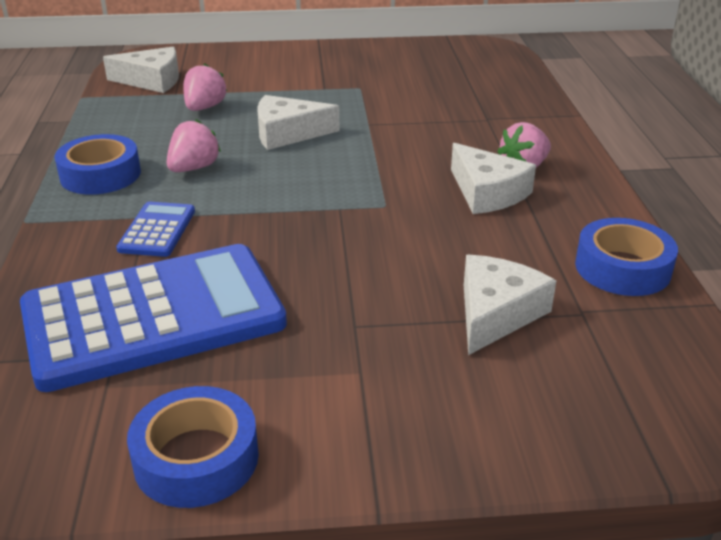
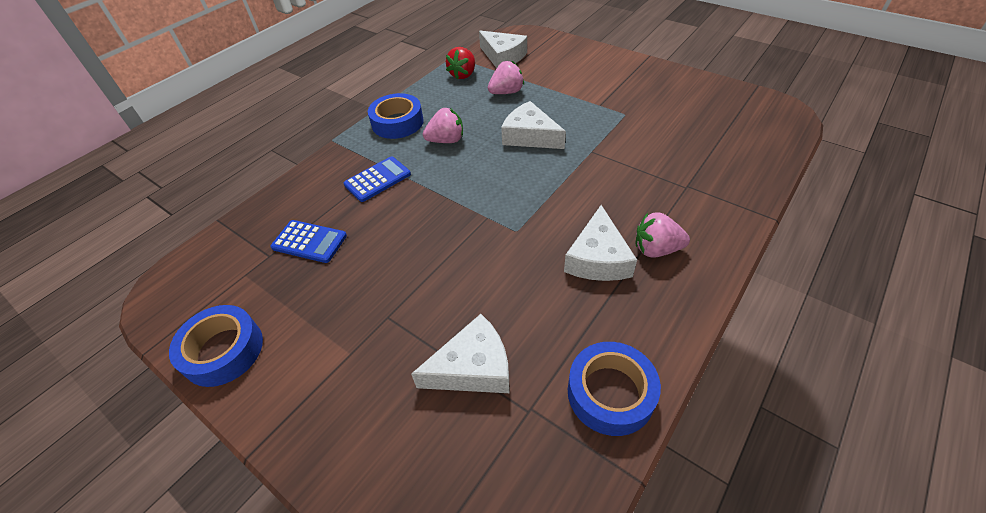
camera: 45 degrees right, 15 degrees up
(123, 108) = (463, 75): none -> red strawberry
(153, 317) = (309, 242): blue calculator -> blue calculator, size x0.43

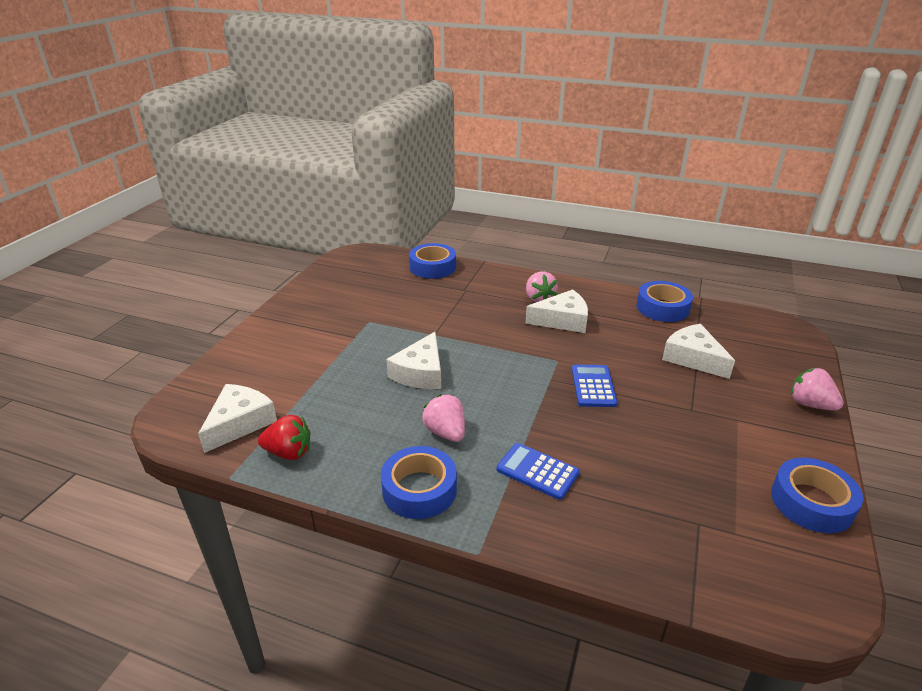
camera: 110 degrees left, 15 degrees down
(309, 242) = (658, 495): blue calculator -> blue calculator (593, 386)
(506, 92) = (334, 403): pink strawberry -> pink strawberry (810, 404)
(750, 167) = (433, 267): none -> blue tape

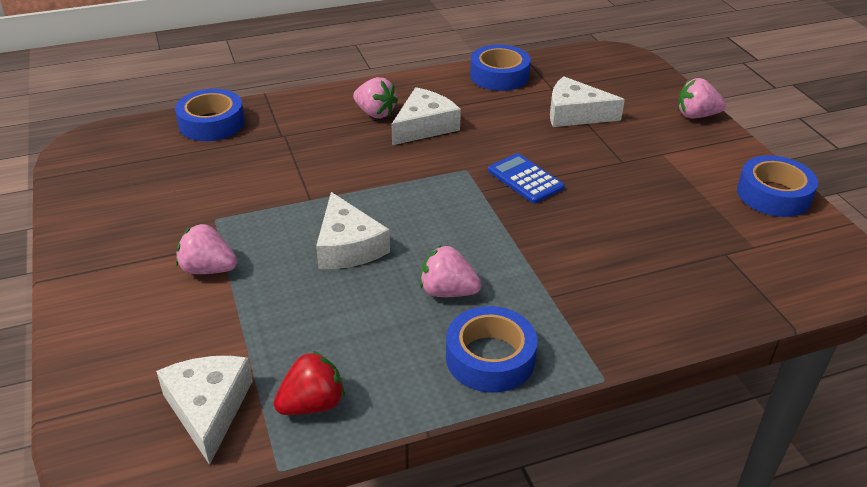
camera: 40 degrees left, 5 degrees up
(331, 347) = (208, 269): none -> pink strawberry
(537, 471) = (568, 281): blue calculator -> none

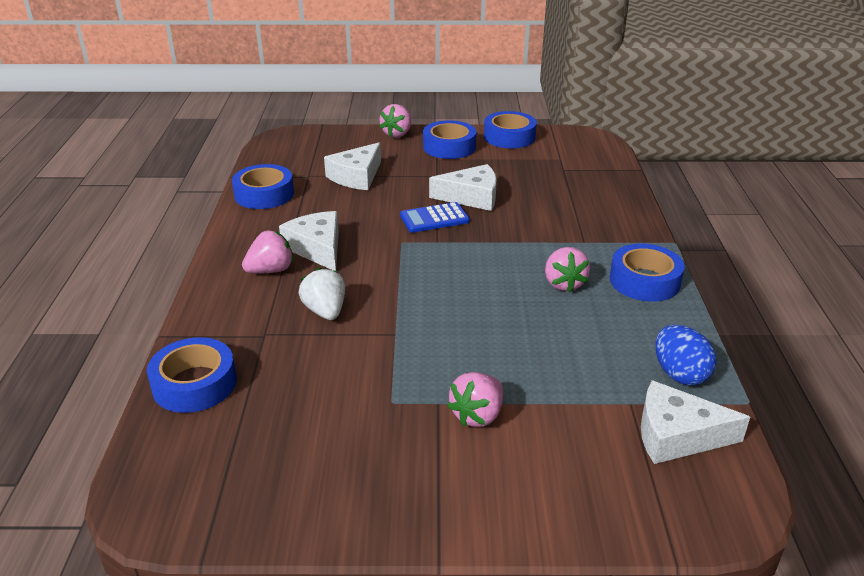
camera: 70 degrees left, 5 degrees down
(312, 404) = (679, 374): red strawberry -> blue egg
(327, 155) = (325, 311): none -> white strawberry
(348, 246) = (481, 323): white cheese -> white cheese (471, 197)
(447, 292) = (563, 284): pink strawberry -> pink strawberry turned 45 degrees counterclockwise
(699, 156) = (449, 147): none -> blue tape

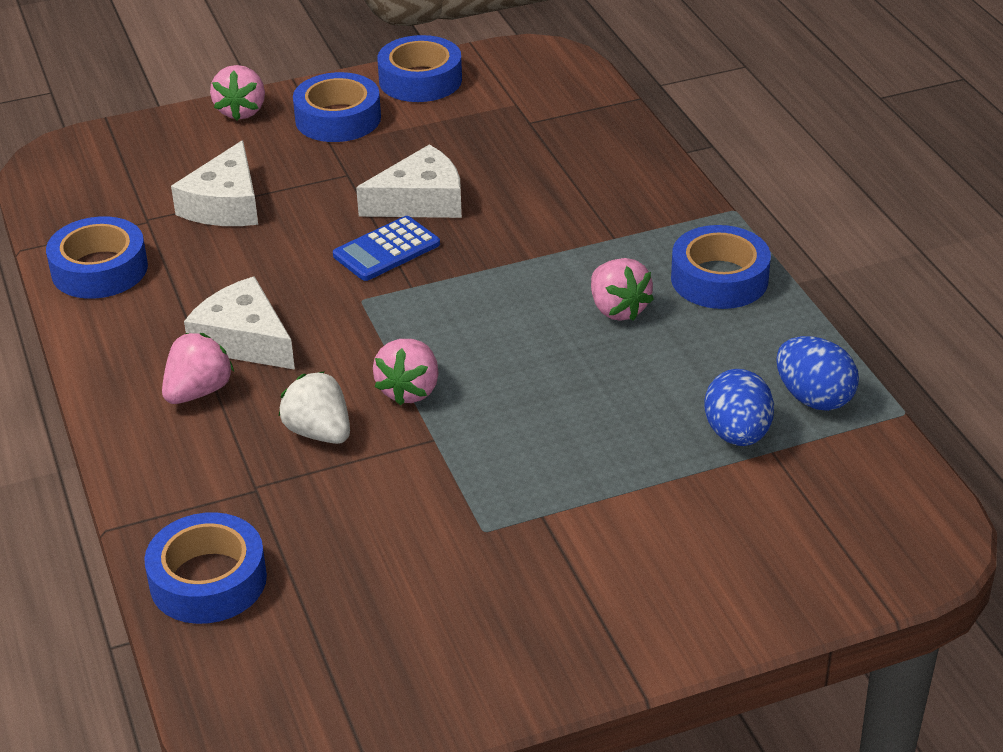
camera: 20 degrees left, 5 degrees up
(477, 415) = (599, 517): pink strawberry -> pink strawberry (409, 390)
(609, 384) = (737, 434): none -> blue egg
(677, 435) = (840, 475): white cheese -> none

